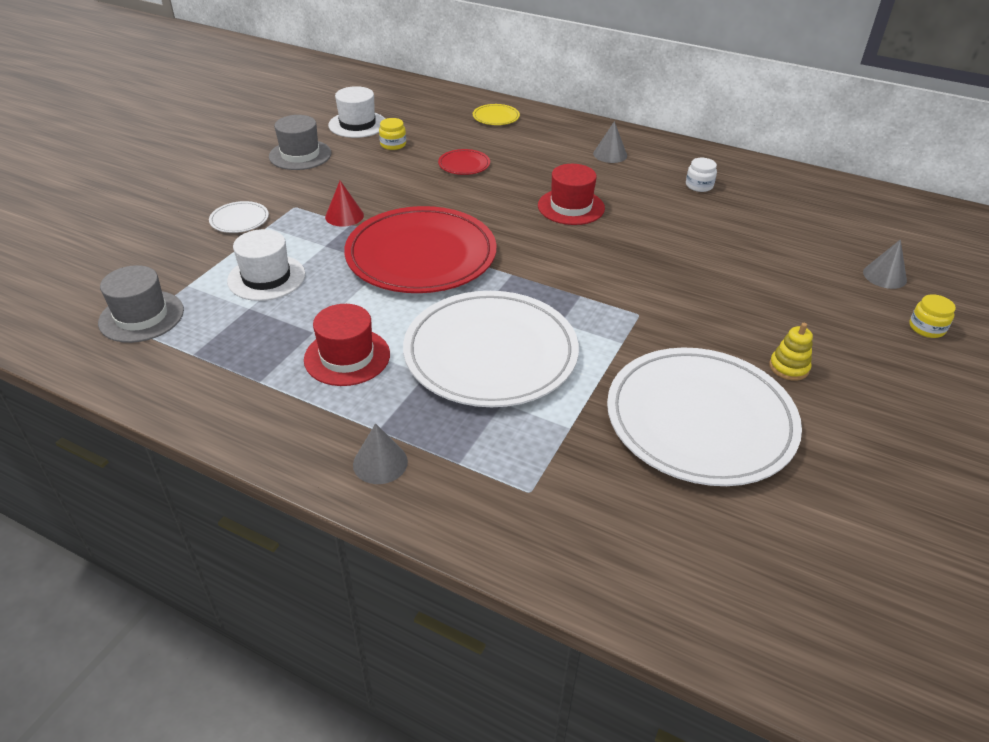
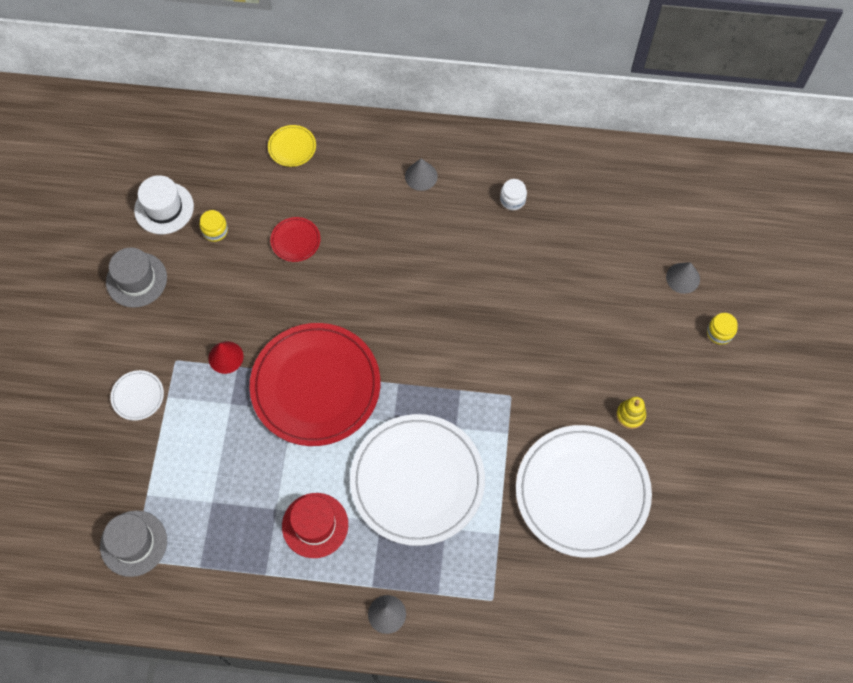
camera: 20 degrees left, 25 degrees up
(266, 278) = (205, 461): white hat -> none
(571, 207) = (413, 272): red hat -> none

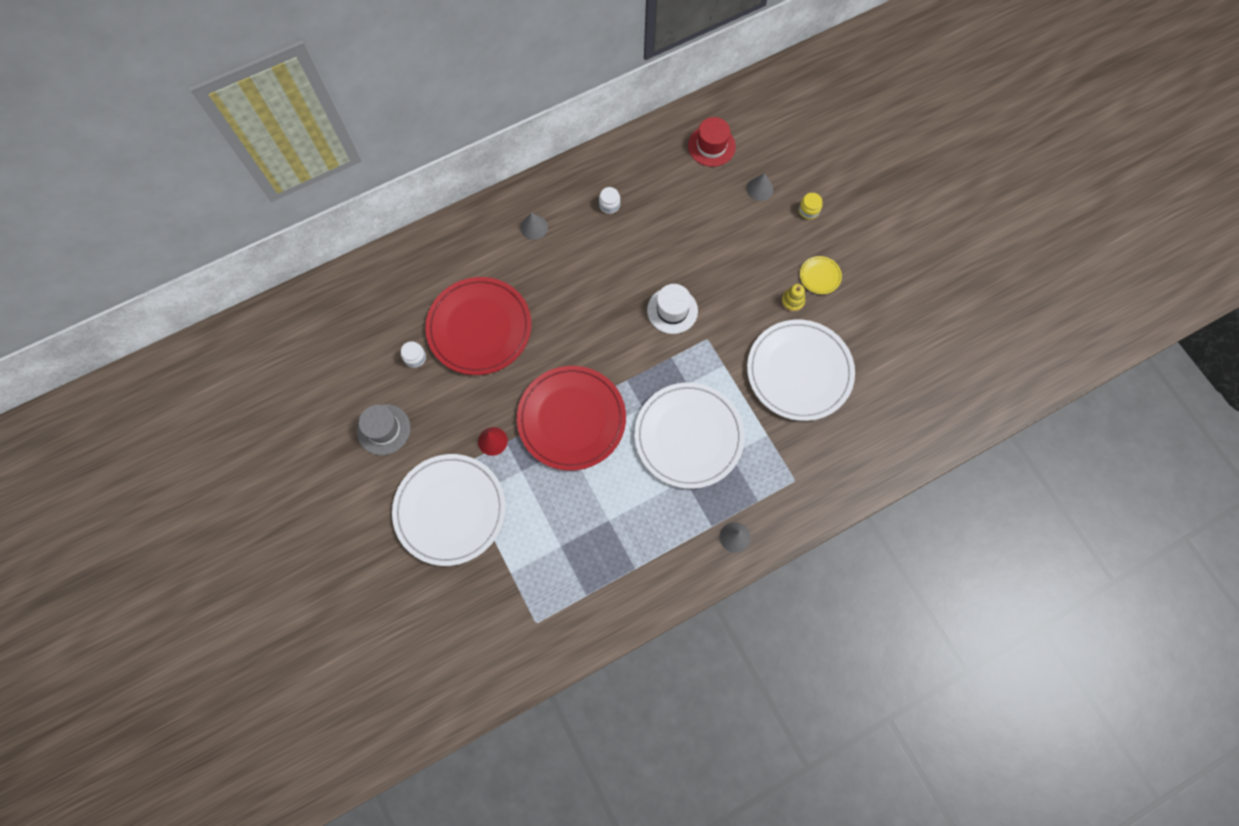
camera: 35 degrees left, 5 degrees up
(133, 543) = (527, 612): grey hat -> none
(138, 396) = (450, 510): white plate -> white plate, size x2.47
(164, 208) = (364, 365): white hat -> white hat (672, 310)
(215, 231) = (415, 357): yellow jar -> white jar
(292, 147) = (425, 263): yellow plate -> yellow plate (820, 276)
(295, 240) = (479, 328): red plate -> red plate, size x2.47
(315, 525) = (643, 512): red hat -> red hat (711, 146)

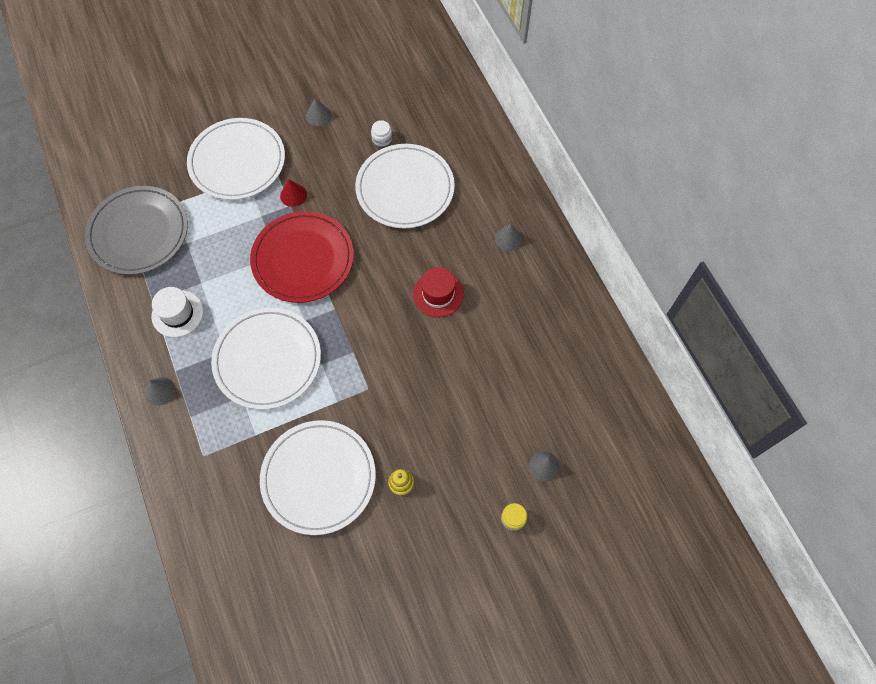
camera: 95 degrees right, 5 degrees down
(384, 429) = (318, 115): grey hat -> grey cone
(479, 328) = (405, 188): red plate -> white plate
(550, 604) = (139, 232): none -> grey plate
(609, 205) = (530, 309): white jar -> none
(672, 310) = (404, 358): white hat -> white hat (177, 314)
(711, 146) = (601, 419): red hat -> red hat (438, 294)
(820, 276) = (428, 518): yellow plate -> none

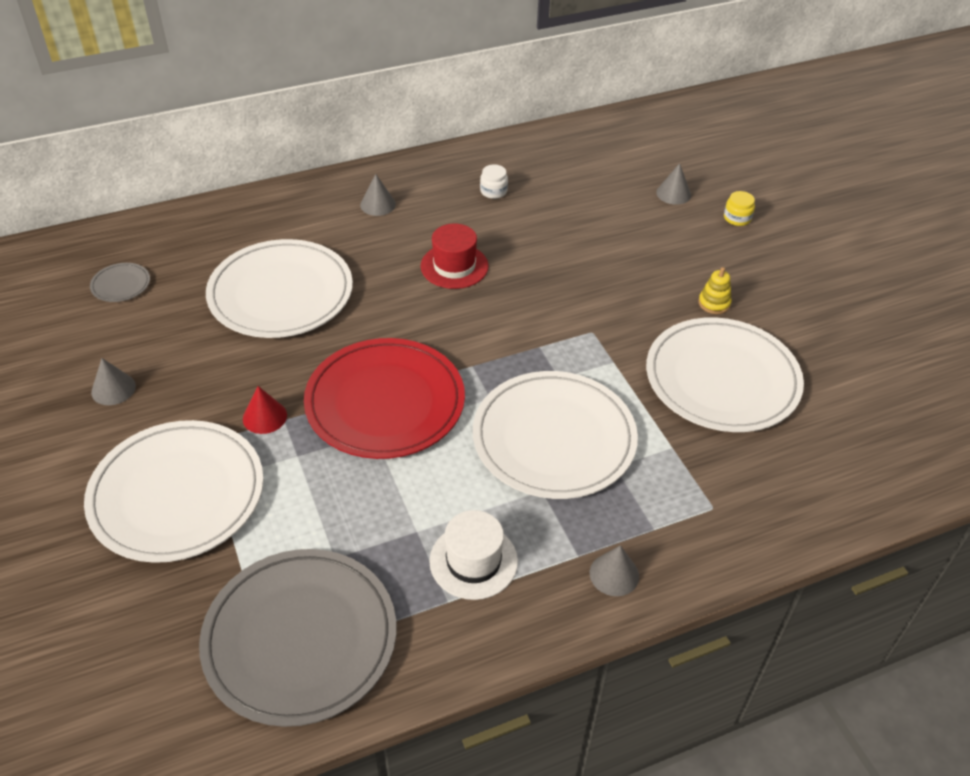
camera: 90 degrees left, 20 degrees down
(382, 138) = (184, 316): white jar -> white jar (493, 191)
(411, 99) = (121, 284): none -> grey plate

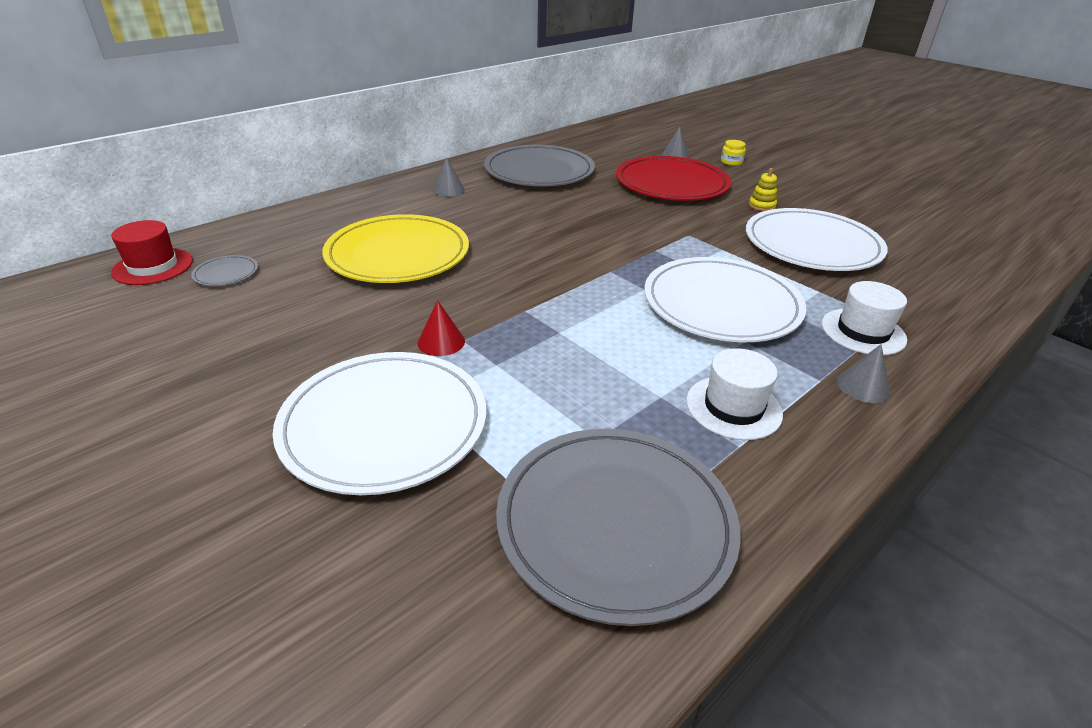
camera: 20 degrees left, 10 degrees down
(113, 389) = (258, 352): grey cone -> none
(281, 293) = (398, 254): white plate -> yellow plate
(385, 402) = (552, 309): red plate -> red plate (671, 184)
(454, 266) = (543, 215): red hat -> red hat (153, 266)
(493, 191) = (539, 171): white jar -> grey plate
(673, 511) = (863, 332): none -> white hat

